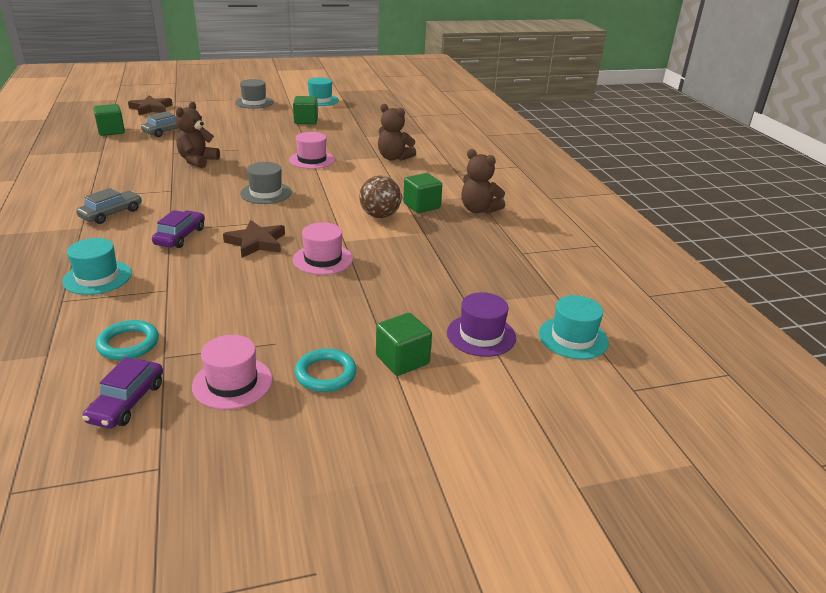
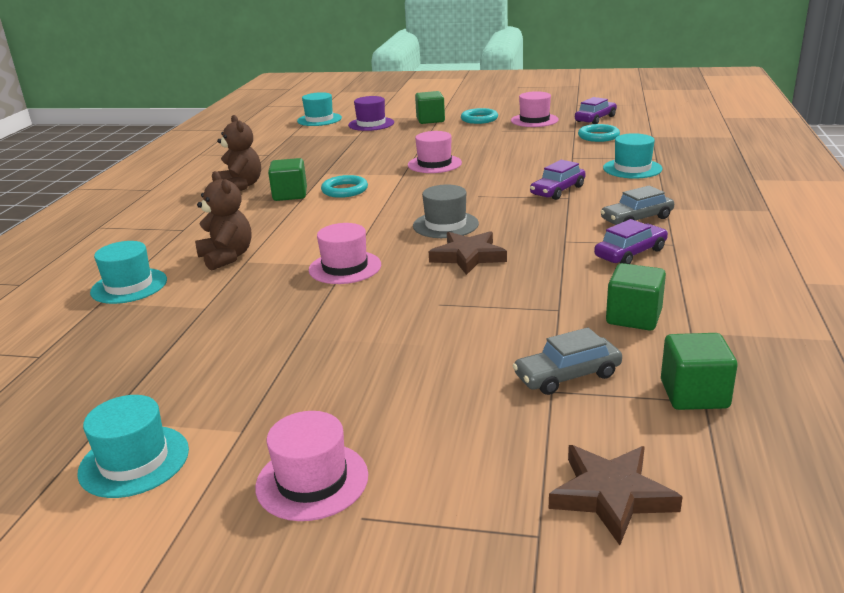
camera: 150 degrees left, 5 degrees down
(124, 186) = (630, 253): none -> purple car
(197, 161) = (519, 286): brown teddy bear -> none
(254, 102) = (312, 481): grey hat -> pink hat
(256, 243) = (485, 179): brown star -> brown star (468, 256)
(306, 121) = (260, 370): green cube -> green cube (633, 317)
(380, 215) = (344, 190): brown ball -> turquoise ring
(424, 140) = (129, 286): none -> turquoise hat

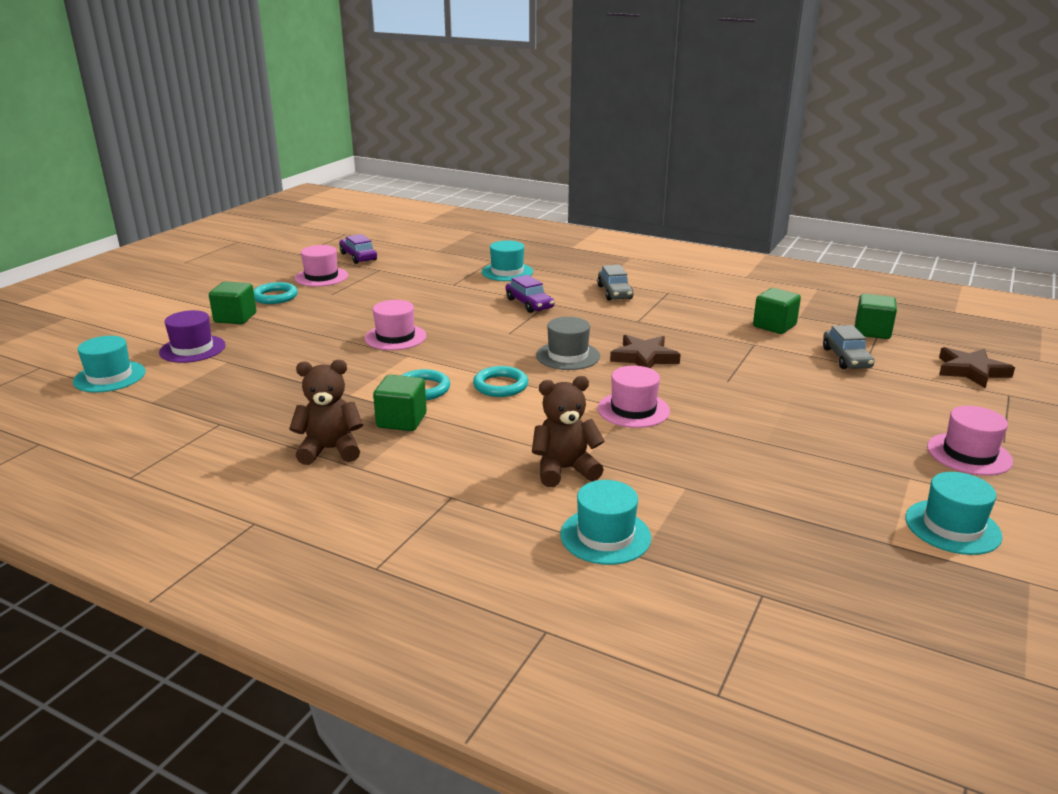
camera: 75 degrees left, 0 degrees up
(598, 136) = (410, 265): turquoise ring -> turquoise ring (500, 385)
(630, 253) = (675, 307): purple car -> none

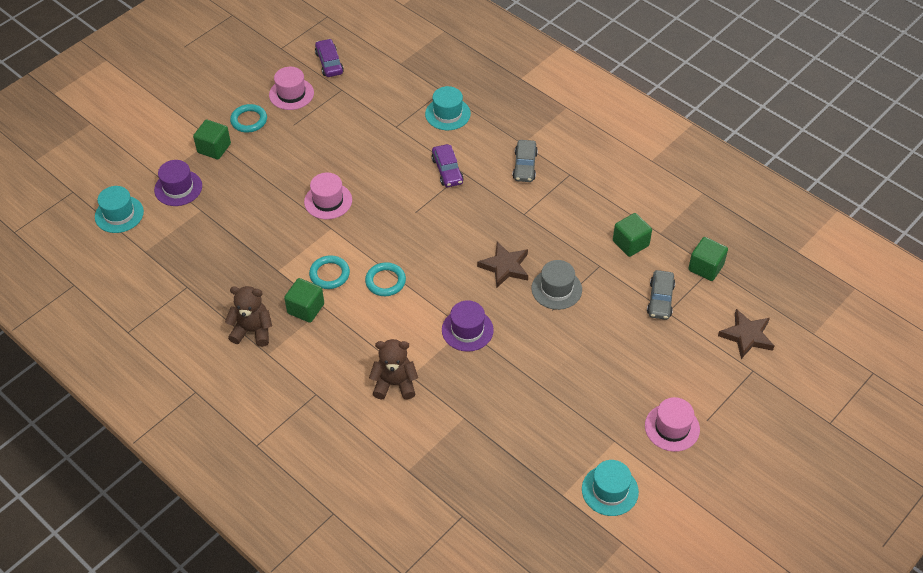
camera: 15 degrees right, 25 degrees up
(568, 356) = (448, 253): grey hat -> grey hat (556, 289)
(605, 536) = (395, 449): turquoise hat -> none
(633, 410) = (467, 330): pink hat -> purple hat

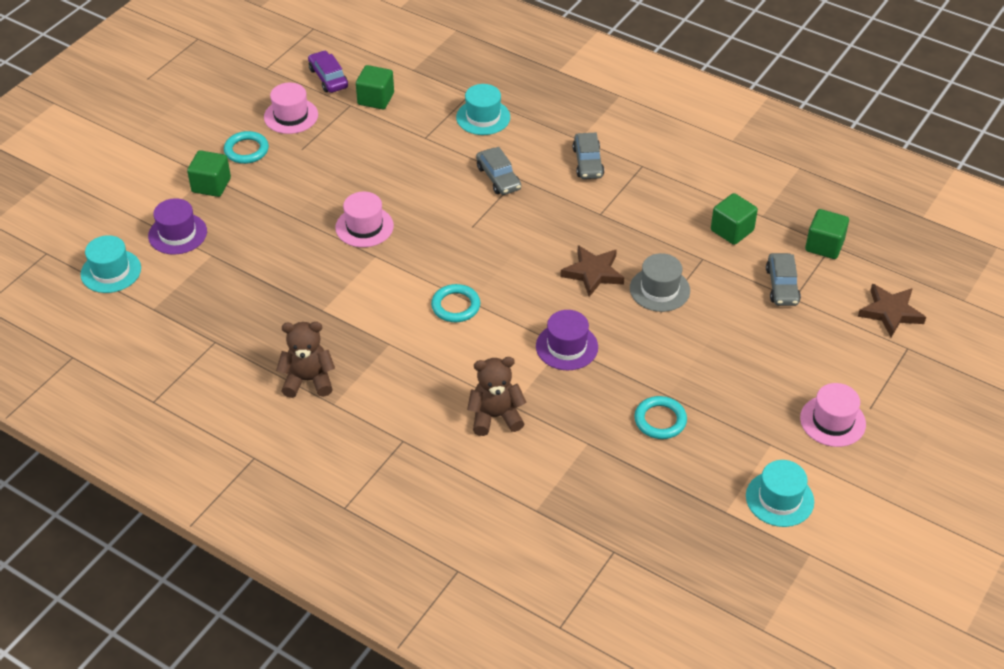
camera: 10 degrees left, 5 degrees down
(306, 308) = (367, 348): green cube -> green cube (376, 99)
(329, 274) = (386, 306): turquoise ring -> turquoise ring (660, 420)
(447, 170) = (498, 178): purple car -> grey car

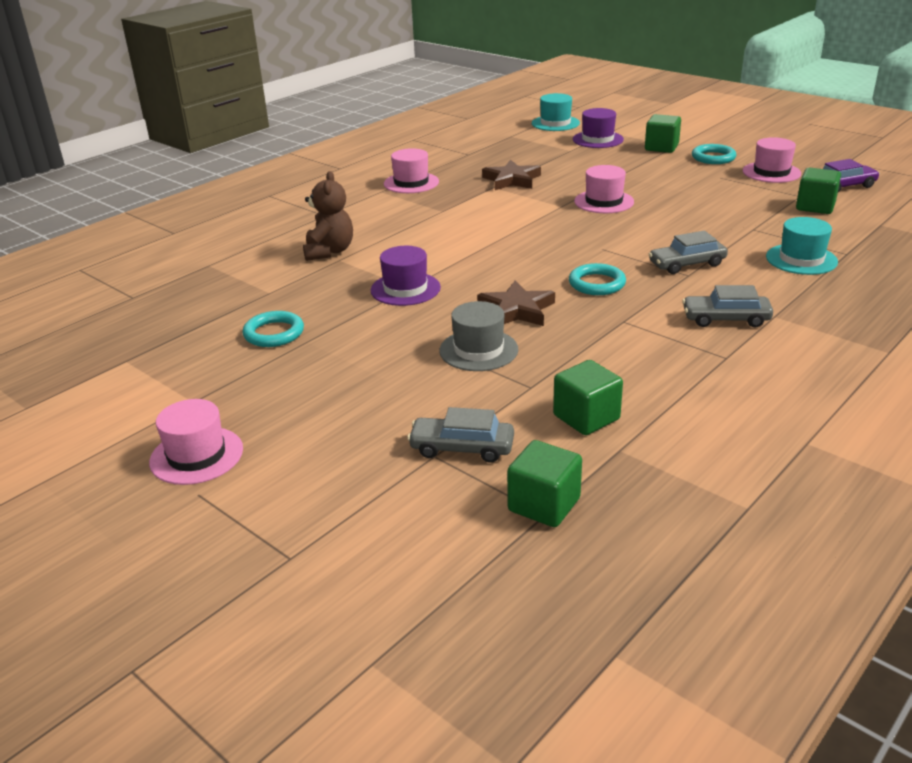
camera: 100 degrees right, 15 degrees down
(308, 380) = (411, 183): brown teddy bear -> pink hat
(455, 306) = (483, 238): turquoise ring -> turquoise ring (597, 284)
(779, 499) = (113, 397): turquoise hat -> none
(890, 312) = (373, 553): brown star -> brown star (512, 180)

